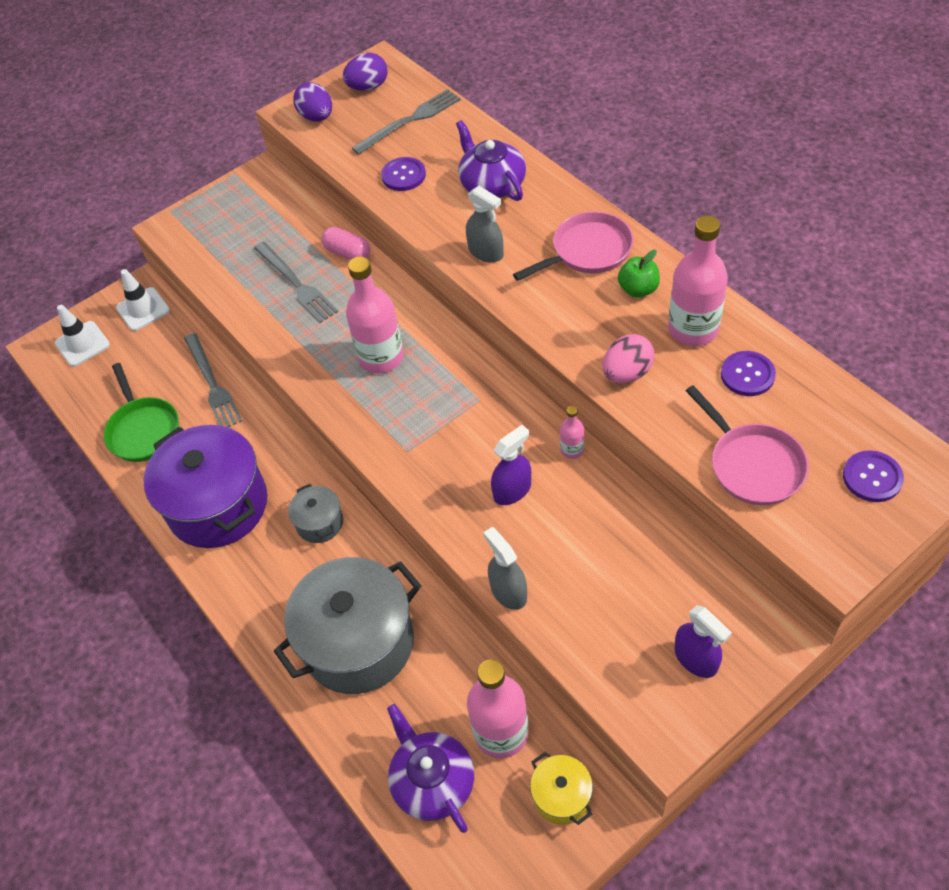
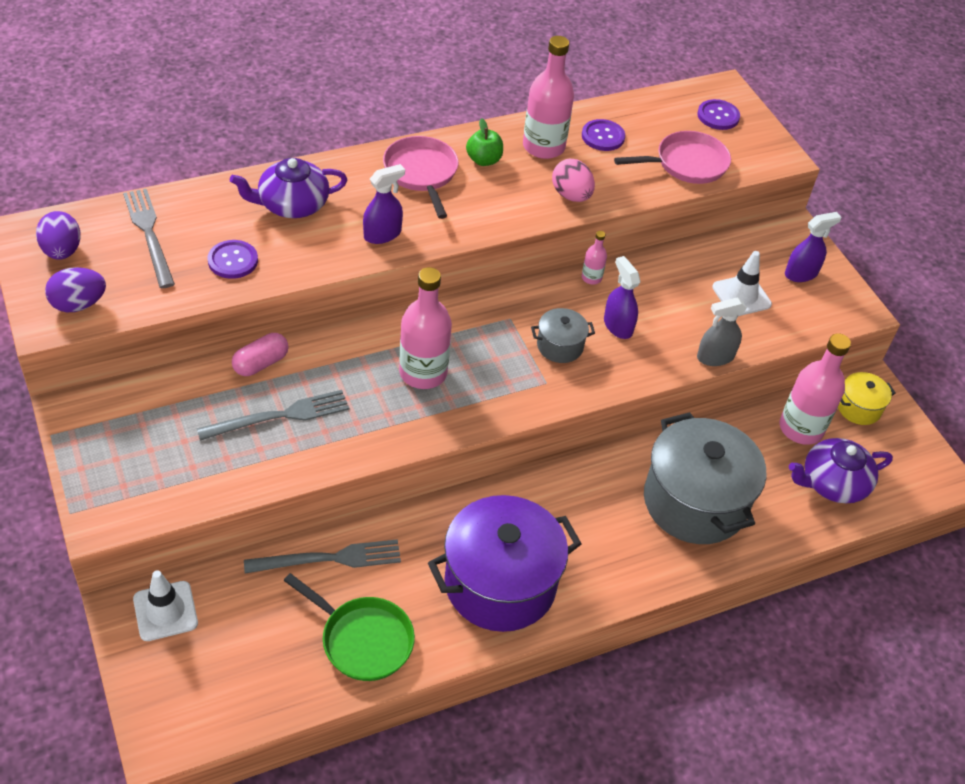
camera: 85 degrees left, 5 degrees down
(82, 344) = (184, 689): white traffic cone -> white traffic cone (741, 296)
(143, 429) = (362, 639): green pan -> green pan turned 45 degrees clockwise
(320, 523) = (556, 501): grey pot -> grey pot (560, 346)
(486, 252) = (382, 234): grey spray bottle -> purple spray bottle

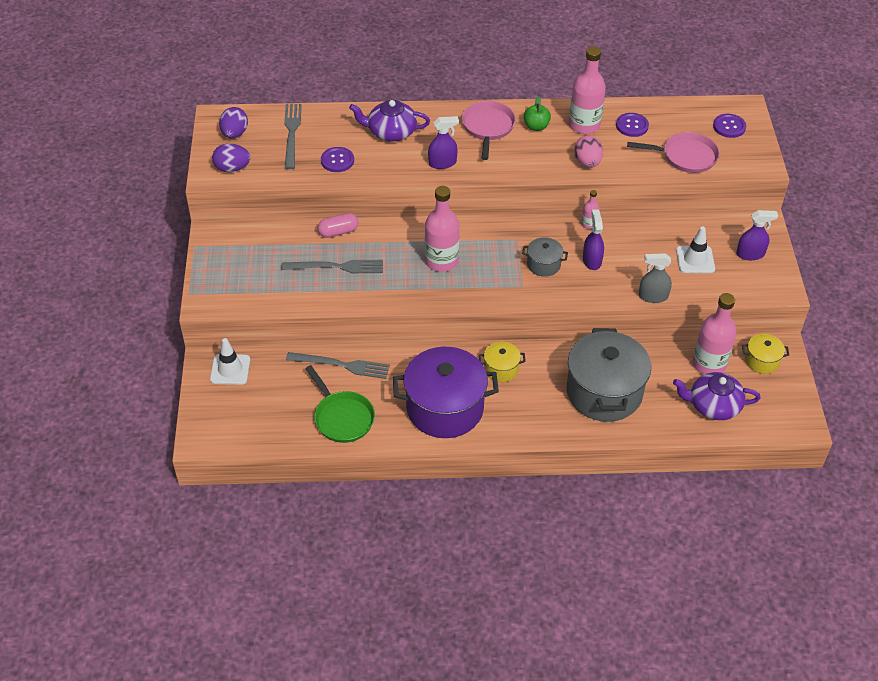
camera: 25 degrees right, 0 degrees up
(550, 505) = (501, 369): none -> yellow pot

